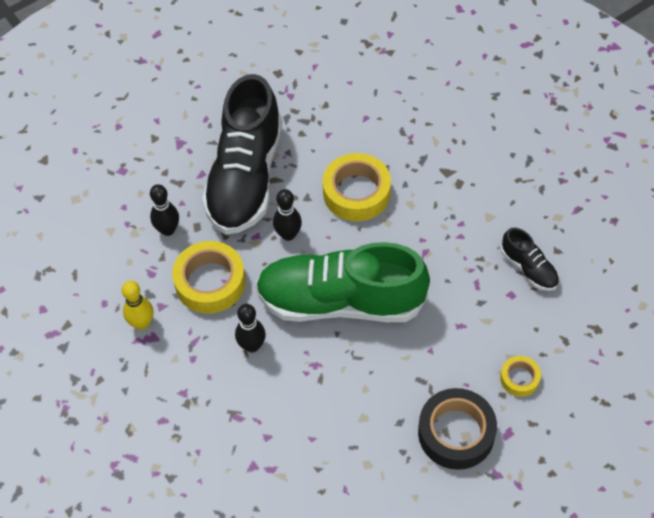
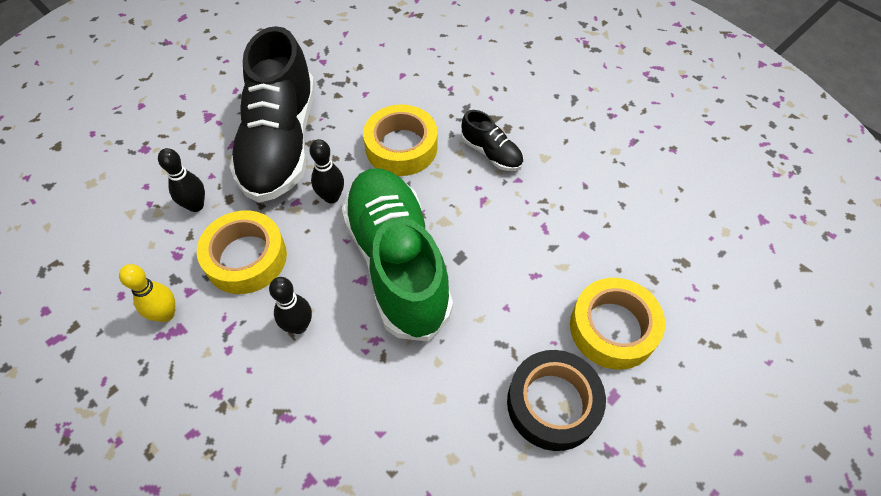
camera: 10 degrees left, 0 degrees up
(341, 301) = (397, 263): green shoe -> green shoe turned 75 degrees clockwise
(519, 378) = (613, 328): yellow tape -> yellow tape, size x1.91
(528, 268) = (596, 205): black shoe -> black shoe (491, 153)

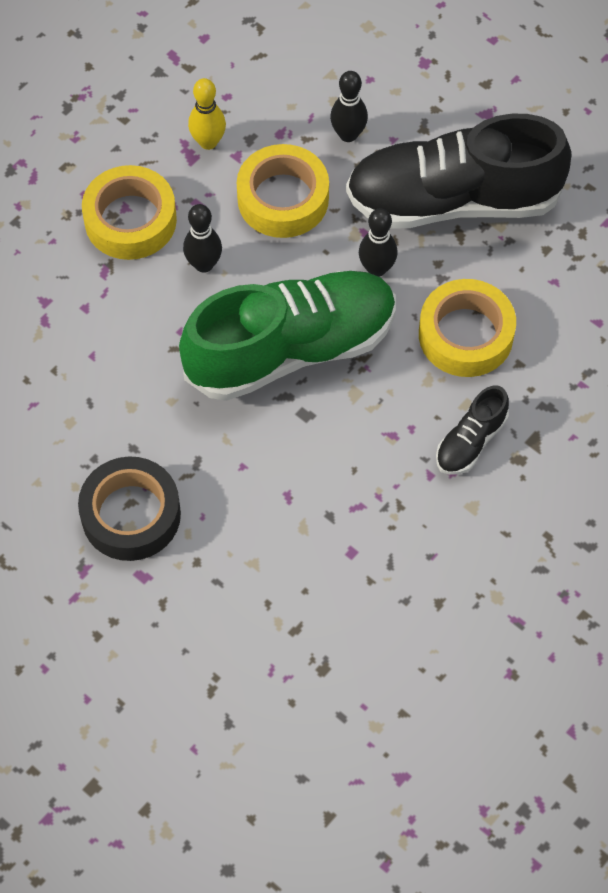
camera: 85 degrees right, 5 degrees up
(613, 328) = (224, 579): yellow tape -> yellow tape (130, 220)

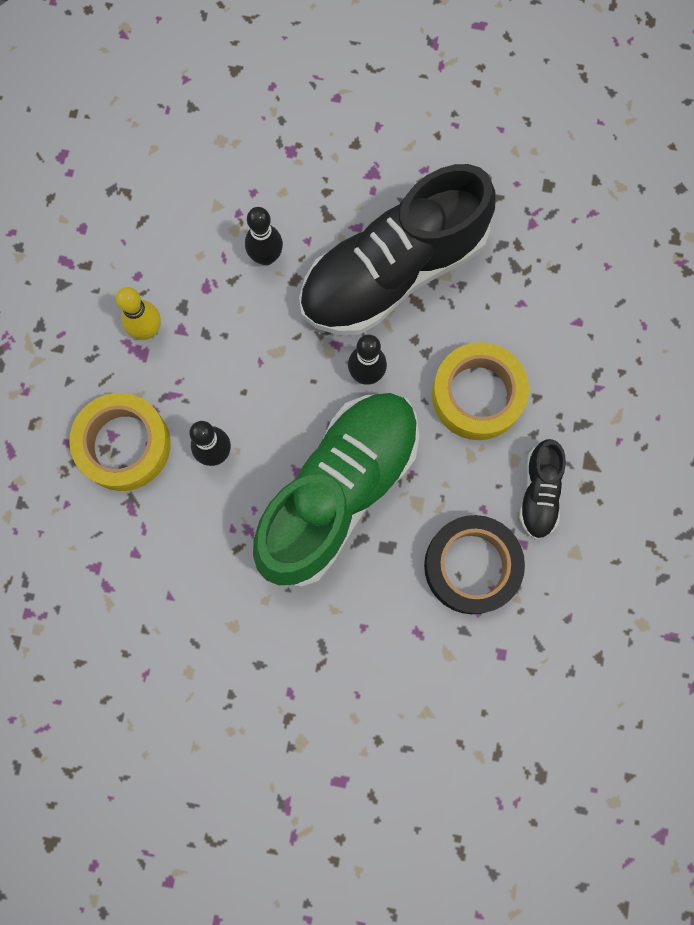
camera: 30 degrees left, 15 degrees up
(131, 515) = (295, 730): black tape -> black tape (471, 566)
(283, 199) = (246, 350): yellow tape -> none

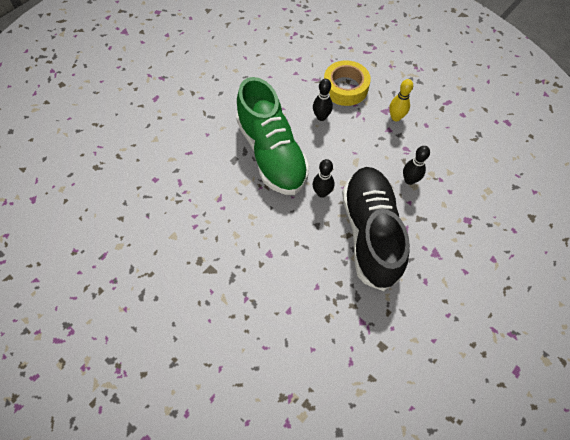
camera: 120 degrees right, 15 degrees down
(471, 566) = (201, 188): black tape -> none
(477, 395) = (280, 236): yellow tape -> none
(539, 493) = (212, 236): black shoe -> none

